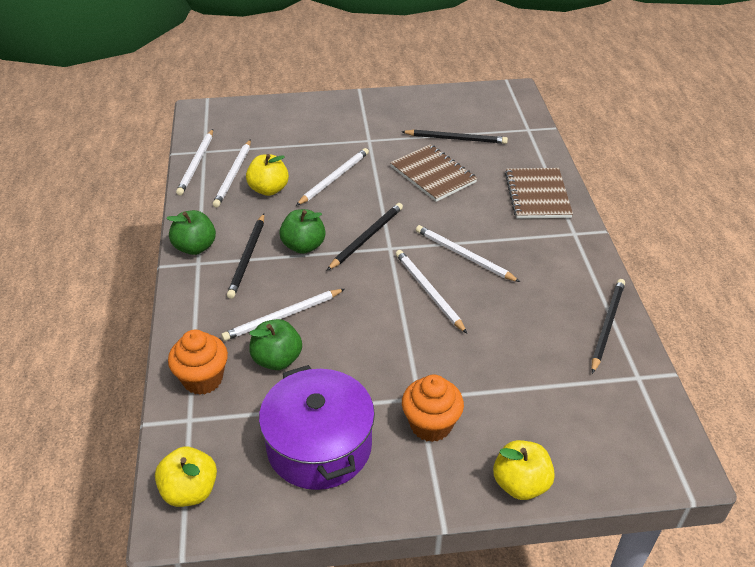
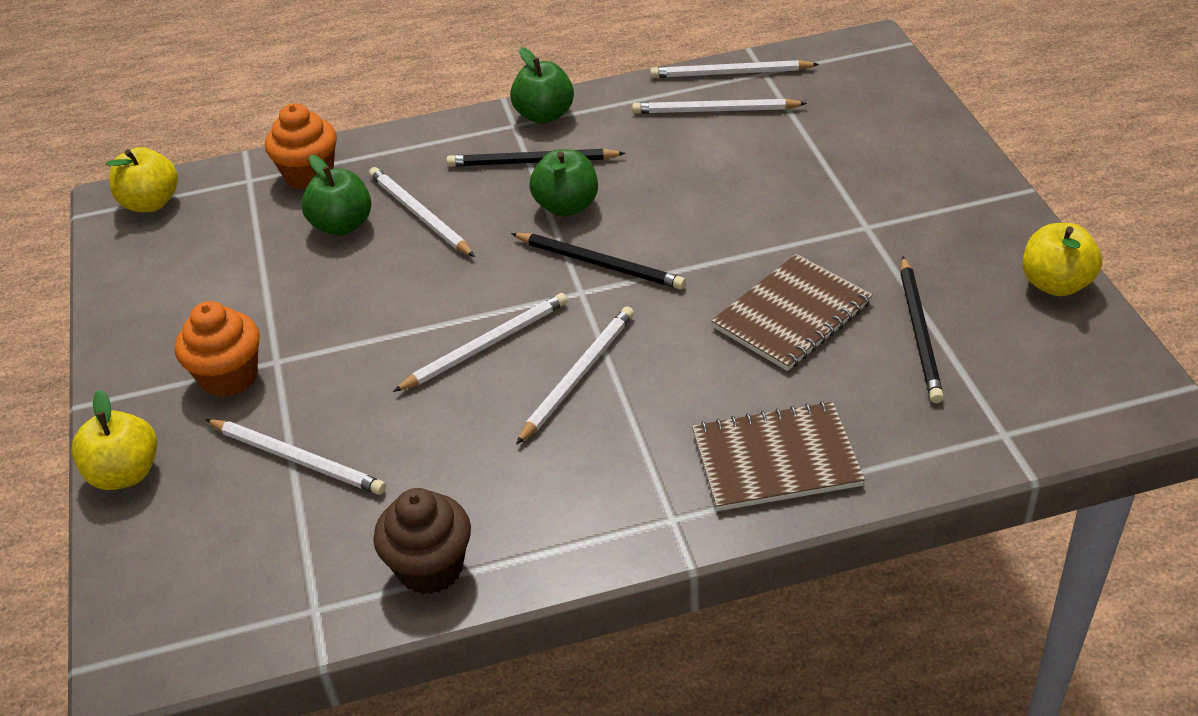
camera: 85 degrees right, 0 degrees up
(269, 189) = (690, 149): yellow apple -> yellow apple (1055, 284)
(319, 446) = (203, 285): purple pot -> none
(334, 178) = (741, 207): white pencil -> white pencil (297, 459)
(607, 325) = (430, 568): black pencil -> brown cupcake

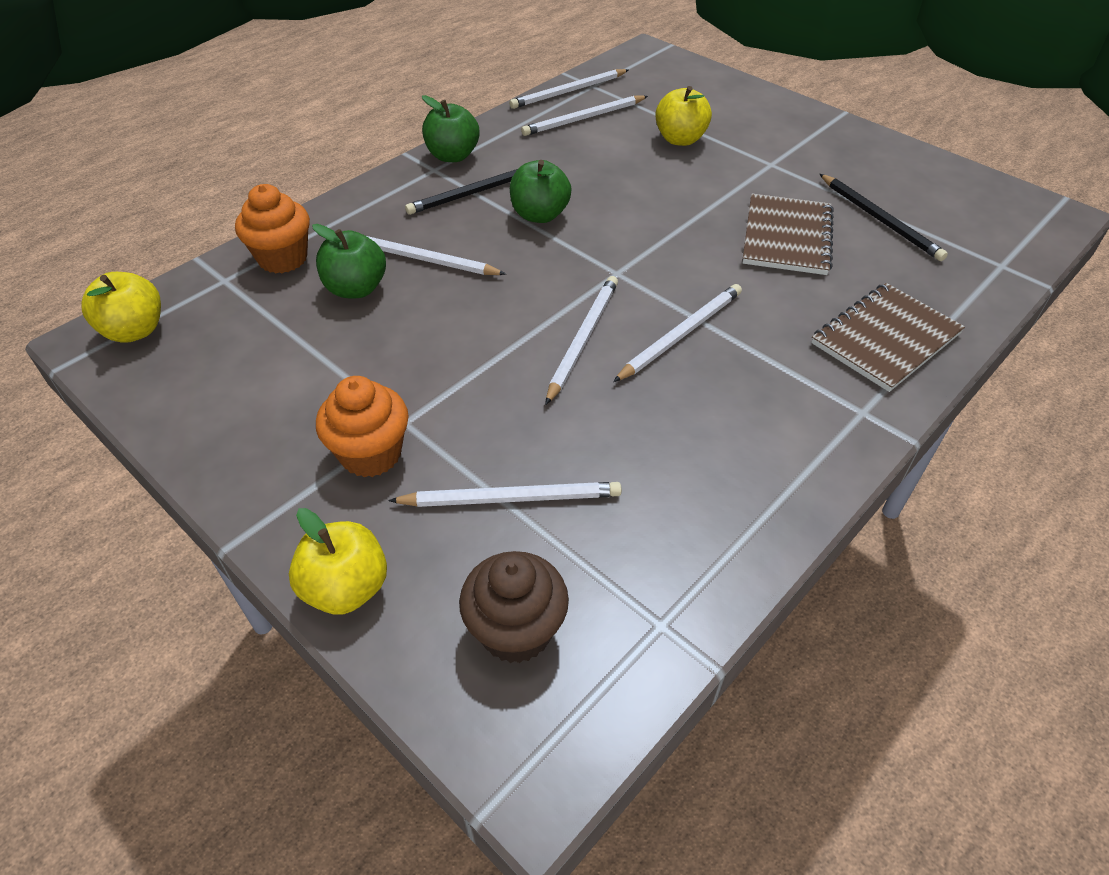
camera: 35 degrees left, 5 degrees up
(430, 568) = (724, 537): brown cupcake -> brown cupcake (516, 630)
(578, 375) = (681, 334): white pencil -> white pencil turned 45 degrees clockwise
(600, 264) = (610, 248): black pencil -> none
(1055, 284) = (924, 163): yellow apple -> yellow apple (680, 139)

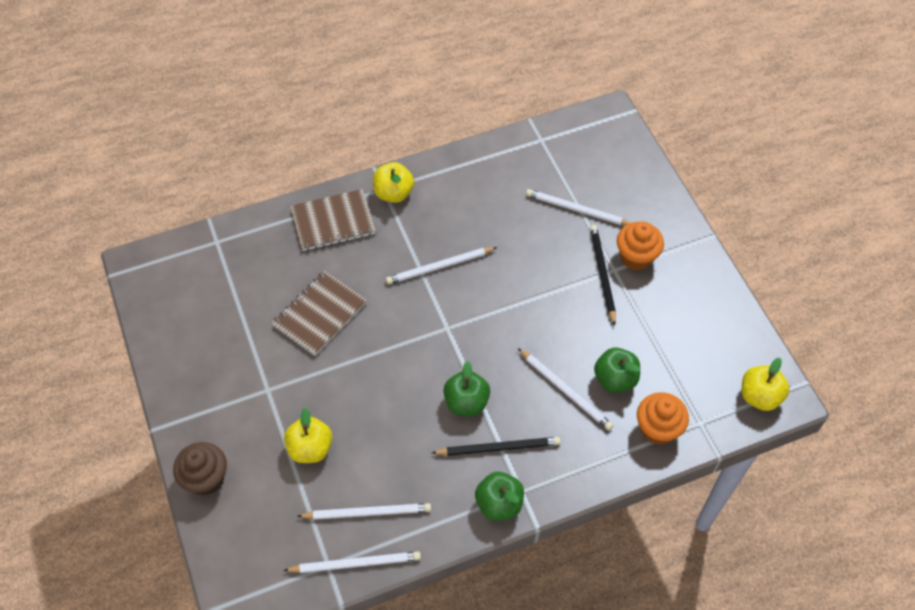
camera: 155 degrees left, 10 degrees up
(346, 588) = (663, 198): yellow apple -> yellow apple (393, 193)
(516, 630) = (599, 157): brown cupcake -> brown cupcake (206, 478)
(583, 339) = (495, 285): white pencil -> none
(880, 220) = (248, 304): black pencil -> black pencil (602, 274)

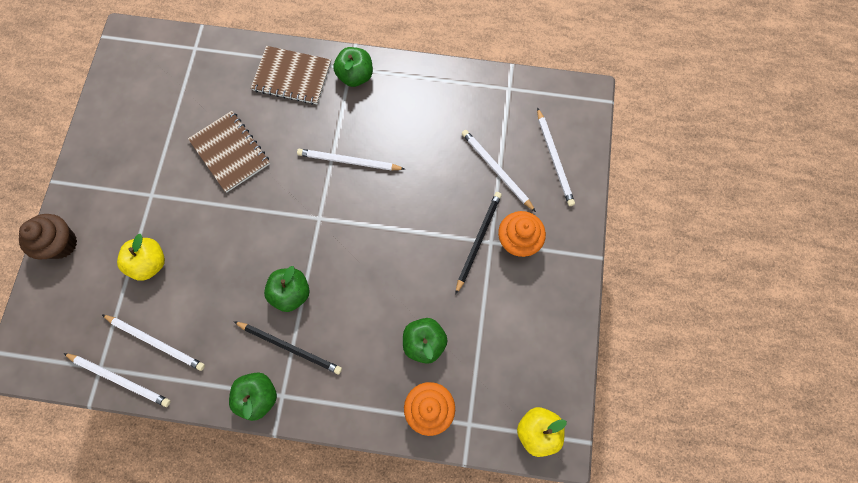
camera: 30 degrees right, 15 degrees up
(320, 314) = (230, 152): brown notebook -> brown notebook turned 75 degrees clockwise
(393, 193) = (355, 76): yellow apple -> green apple
(565, 391) = (376, 329): white pencil -> white pencil (554, 159)

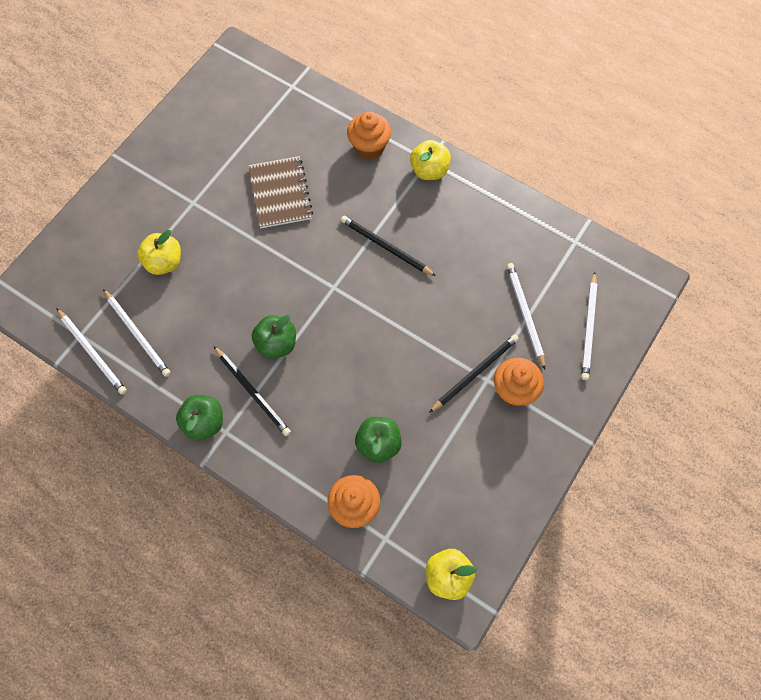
camera: 25 degrees right, 5 degrees down
(61, 243) = (97, 213): brown cupcake -> none
(292, 76) = (369, 147): brown notebook -> orange cupcake
(349, 161) = (385, 247): white pencil -> black pencil
(355, 76) = (429, 170): green apple -> yellow apple

